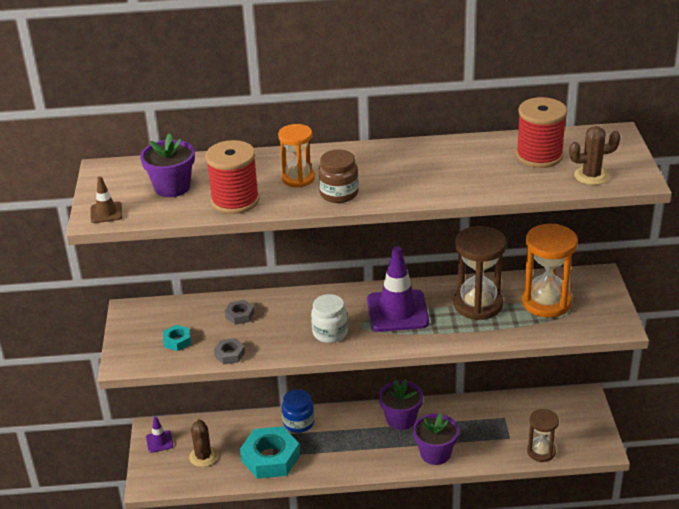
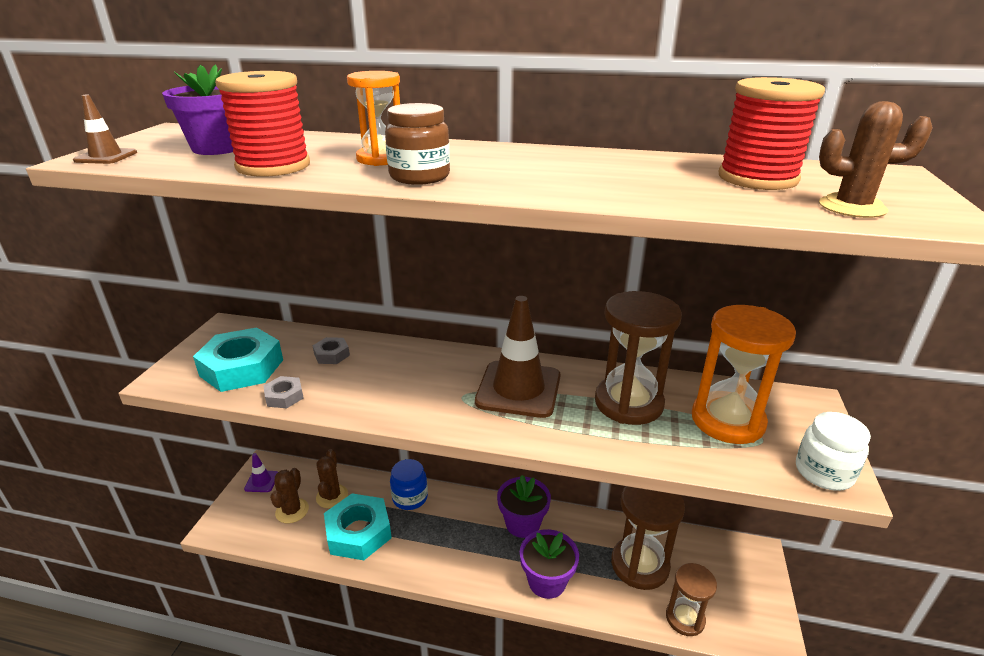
camera: 15 degrees right, 5 degrees down
(177, 341) = (242, 367): turquoise nut -> turquoise nut, size x2.12
(230, 438) = (332, 496): none -> brown cactus
(330, 333) = (420, 397): white jar -> white jar (823, 472)
(397, 311) = (518, 389): purple traffic cone -> brown traffic cone
(500, 426) = (640, 565): none -> brown hourglass

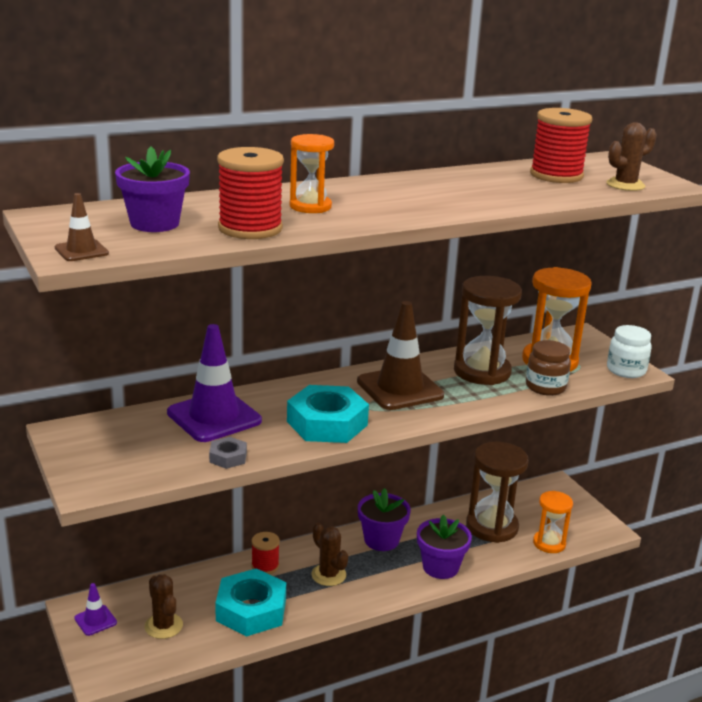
camera: 40 degrees left, 5 degrees down
(242, 367) = (148, 453): turquoise nut -> turquoise nut (327, 423)
(331, 355) = (214, 417): grey nut -> purple traffic cone
(332, 496) = (188, 598): brown cactus -> brown cactus (328, 575)
(410, 498) = (265, 566): blue jar -> red spool
(419, 177) = (373, 214): brown jar -> brown jar (545, 387)
(685, 618) = (549, 543): brown hourglass -> orange hourglass

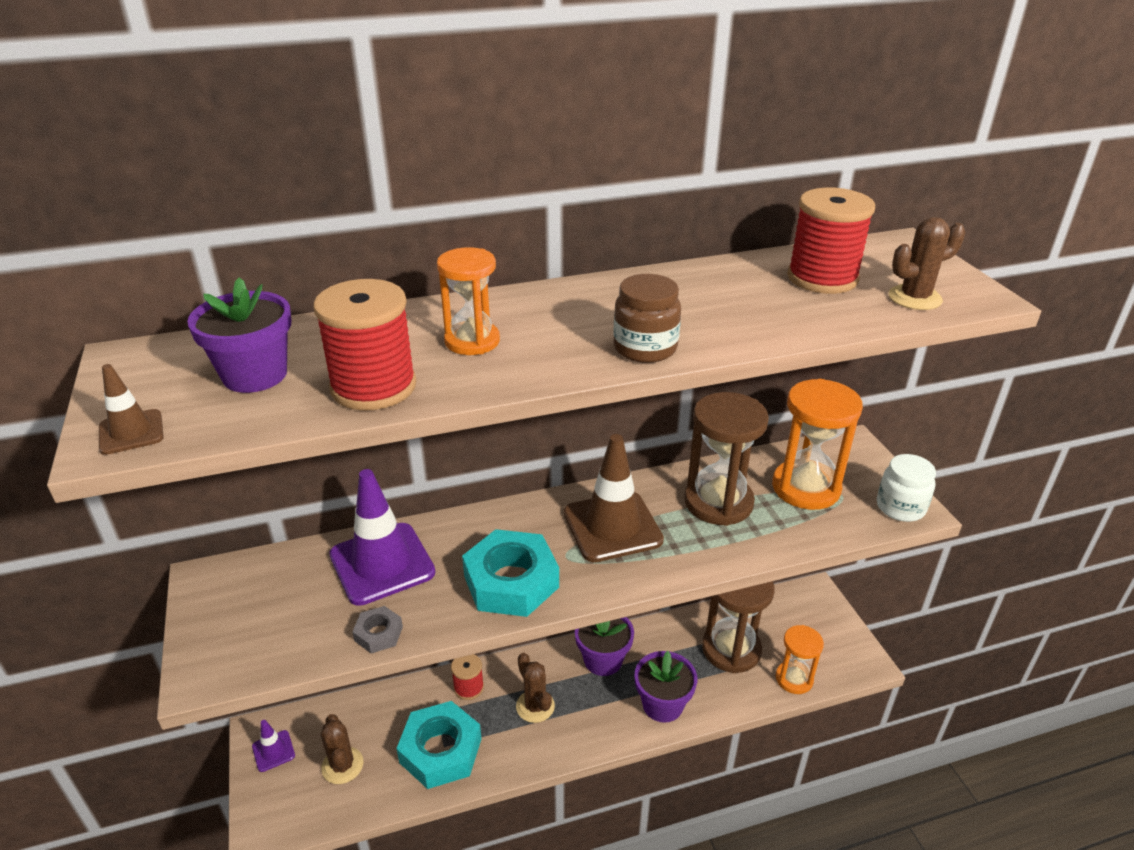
camera: 10 degrees right, 10 degrees up
(545, 387) = (793, 532): brown jar -> brown jar (645, 348)

